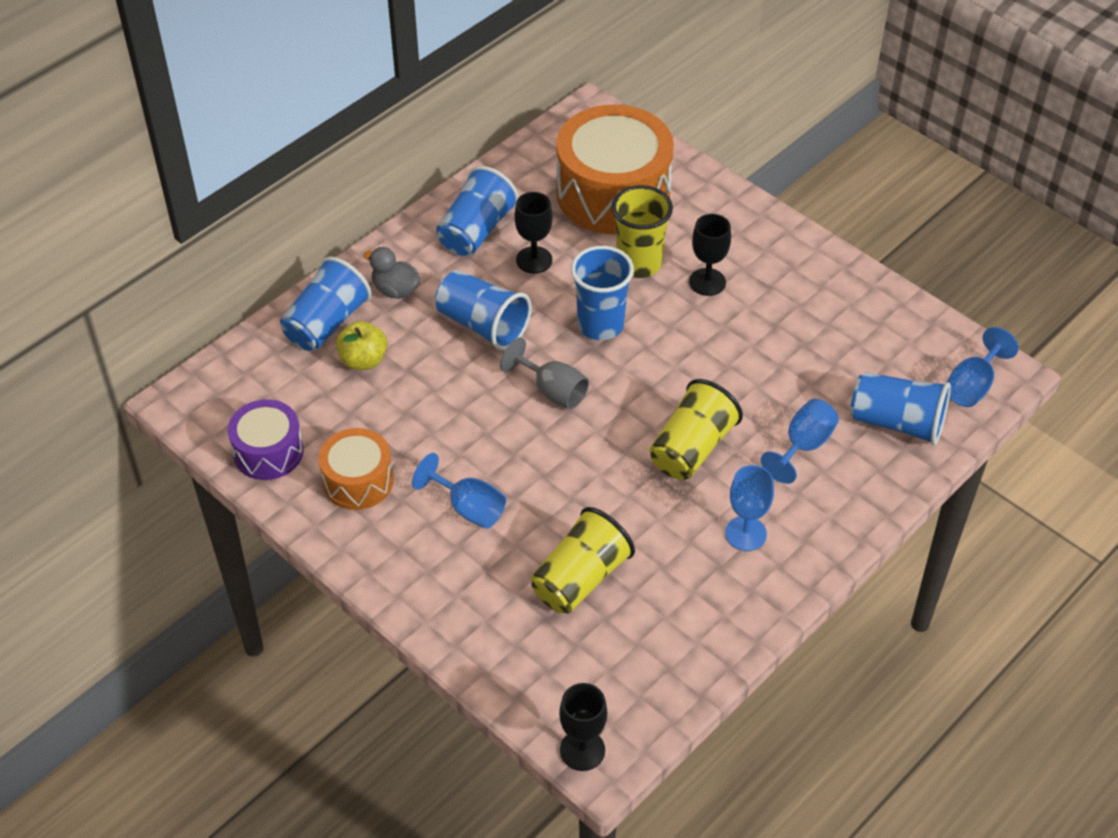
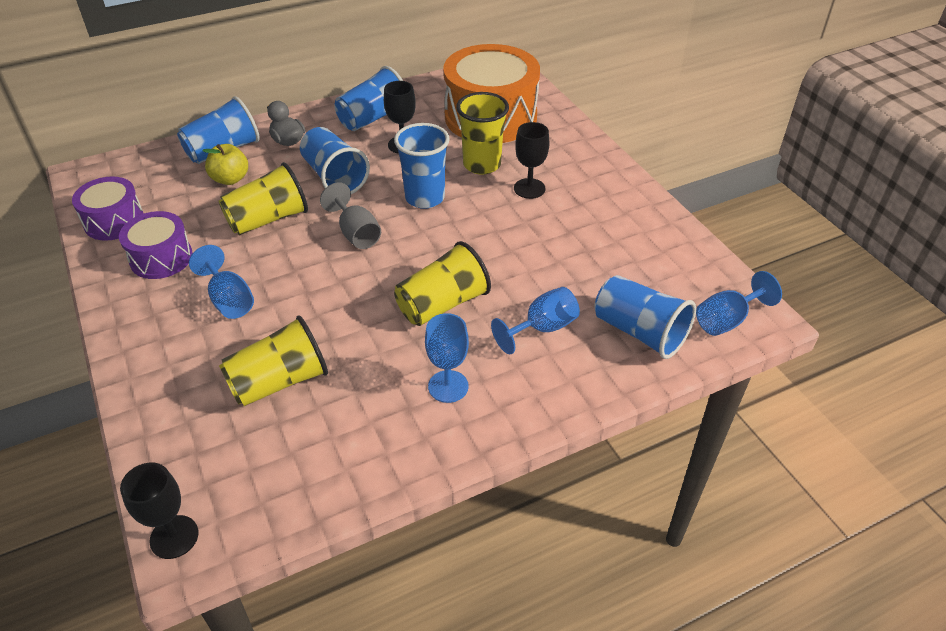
camera: 20 degrees right, 5 degrees down
(358, 481) = (161, 258): orange drum -> purple drum
(444, 400) = (268, 219): none -> yellow cup

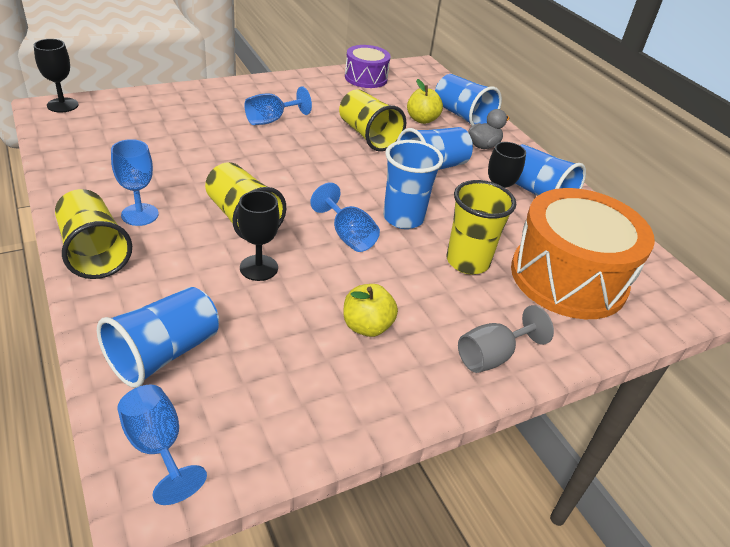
camera: 85 degrees right, 5 degrees down
(161, 258) = (323, 95): purple drum -> none
(279, 381) = (178, 139): yellow cup -> yellow cup (94, 252)
(356, 233) = (348, 177): grey goblet -> grey goblet (492, 356)
(529, 188) = (426, 295): black goblet -> black goblet (259, 268)
(542, 328) = (193, 278): blue goblet -> blue goblet (348, 236)
(574, 220) = (367, 326): none -> yellow apple

